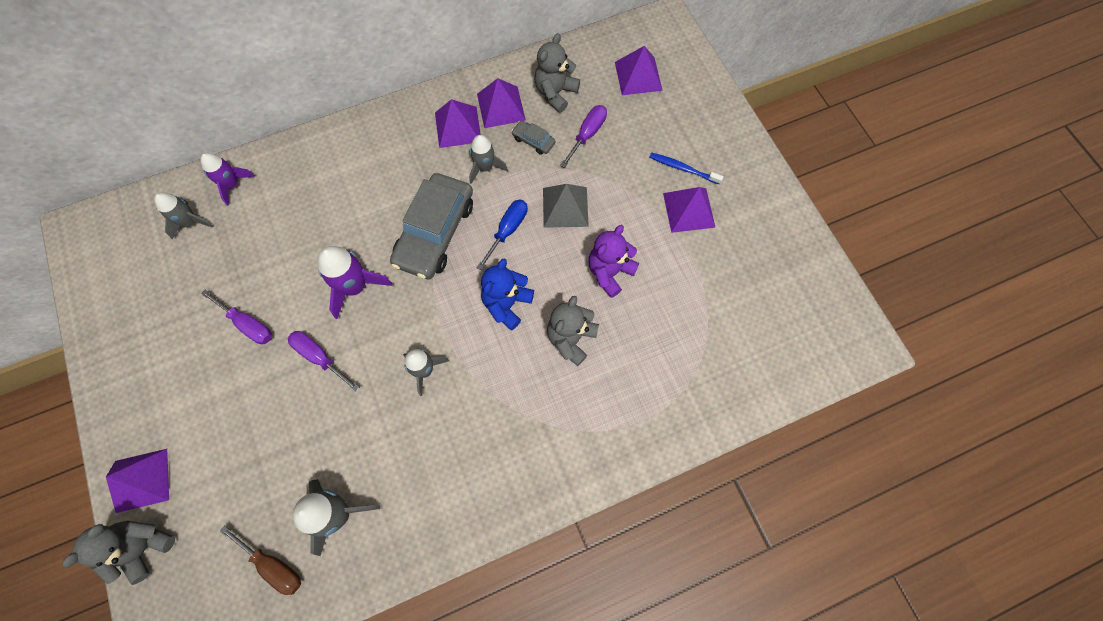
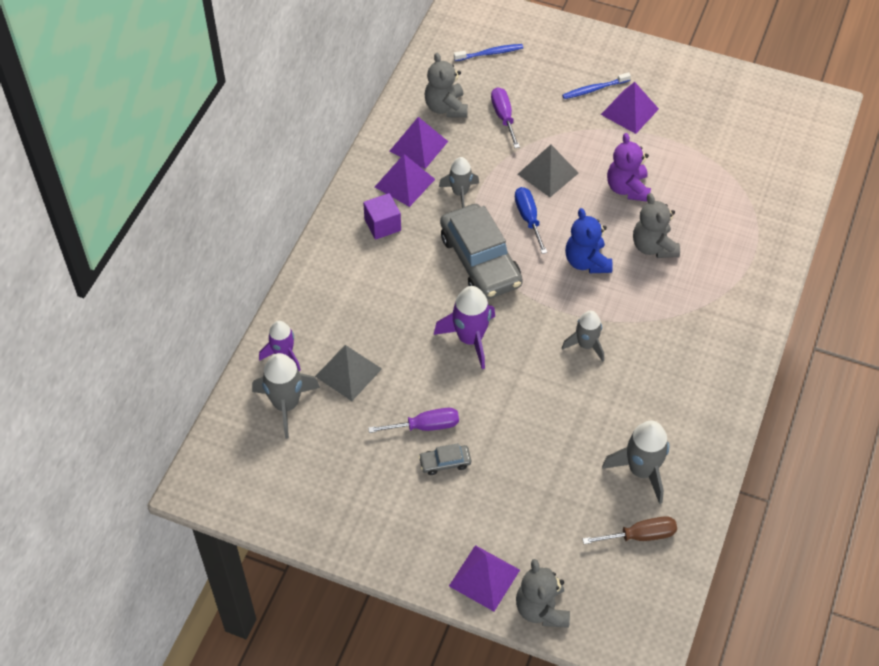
camera: 45 degrees left, 15 degrees down
(190, 222) = (286, 405): grey rocket -> grey rocket, size x1.50
(252, 236) = (348, 372): none -> grey pyramid
(319, 357) = (504, 400): purple screwdriver -> none
(405, 146) = (382, 225): none -> purple cube
(533, 140) = (471, 150): grey car -> grey car (445, 462)
(638, 76) = (490, 53): purple pyramid -> blue toothbrush

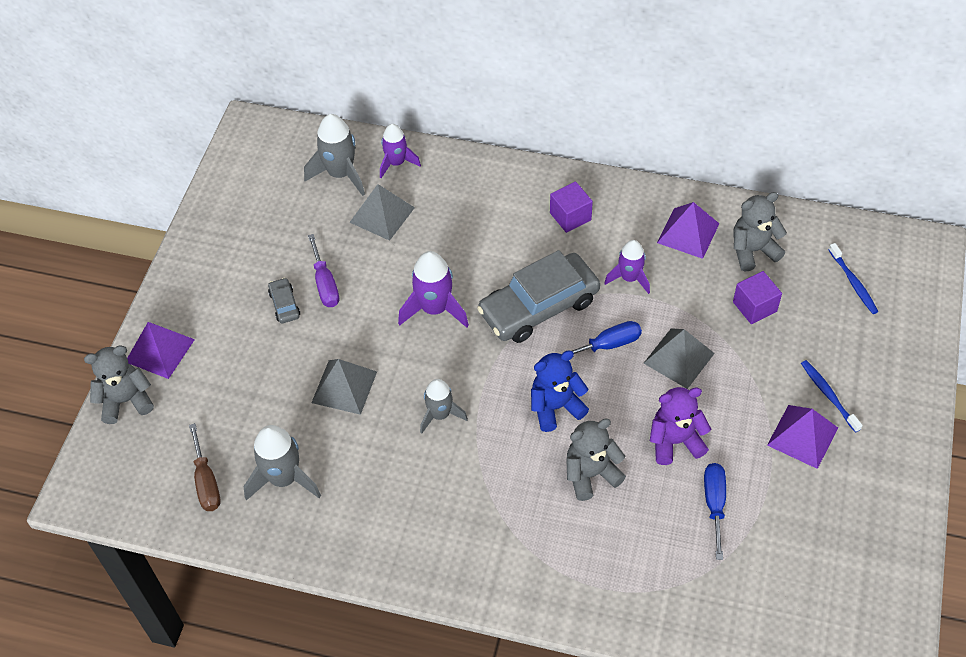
camera: 85 degrees right, 0 degrees up
(404, 183) = (632, 227): purple pyramid -> none
(460, 193) = (629, 278): grey rocket -> purple rocket
(504, 117) = (754, 306): purple screwdriver -> purple cube
(548, 417) = (344, 387): none -> grey pyramid
(685, 174) = (714, 504): none -> blue screwdriver

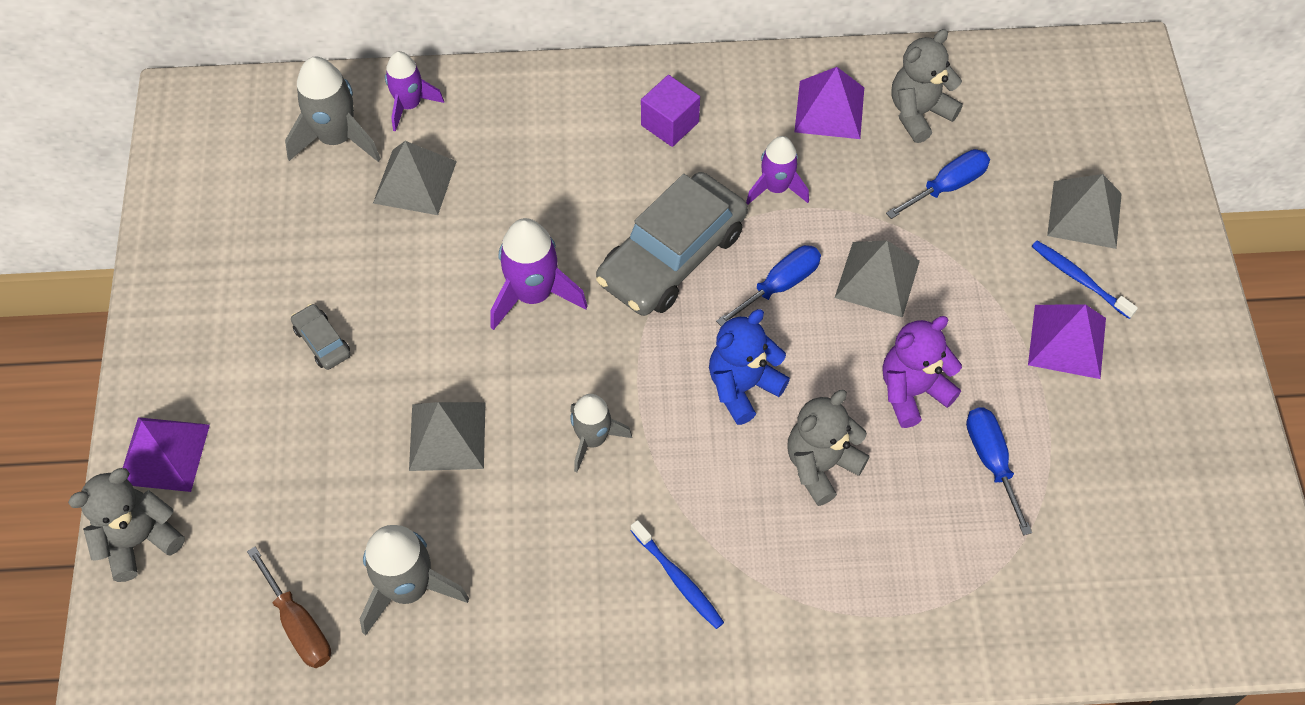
camera: 20 degrees left, 5 degrees up
(325, 284) = (369, 298): purple screwdriver -> none
(754, 306) = (947, 186): purple cube -> blue screwdriver
(850, 351) = (1084, 214): none -> grey pyramid
(853, 282) = (1056, 125): blue toothbrush -> blue toothbrush (678, 579)

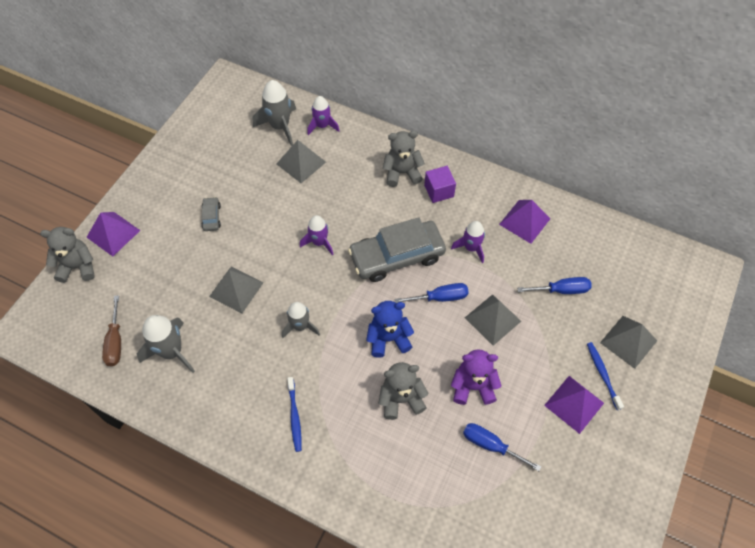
camera: 30 degrees right, 0 degrees up
(533, 295) = (319, 242): purple rocket -> purple rocket, size x0.67
(919, 113) = (571, 245): grey teddy bear -> grey teddy bear (402, 173)
(991, 461) = (490, 445): blue screwdriver -> blue screwdriver turned 75 degrees counterclockwise

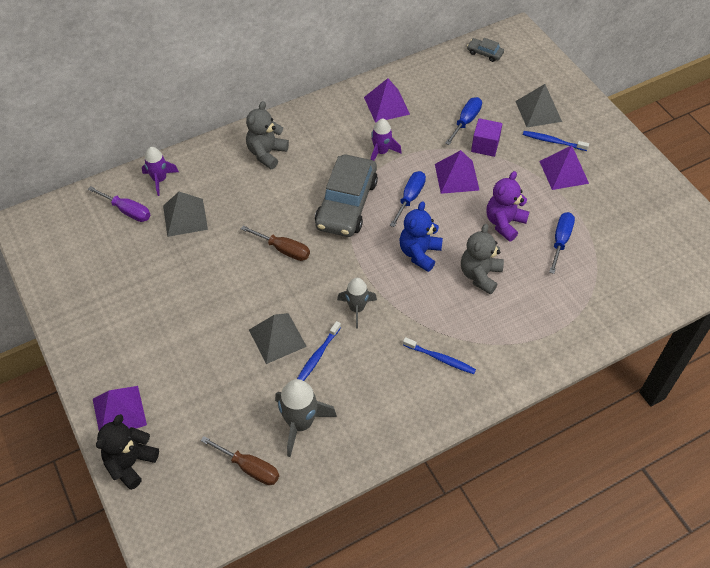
camera: 55 degrees left, 5 degrees down
(78, 267) = (130, 463): grey teddy bear -> black teddy bear
(211, 217) = (179, 317): grey car -> grey car (484, 53)
(238, 326) = (317, 356): none -> blue toothbrush
(280, 126) = (127, 211): grey rocket -> purple screwdriver
(319, 242) = (283, 250): purple rocket -> brown screwdriver
(439, 191) = (308, 140): purple cube -> purple cube (485, 145)
(490, 445) = (560, 240): blue screwdriver -> blue screwdriver turned 135 degrees clockwise
(493, 319) = (456, 177): grey pyramid -> purple pyramid

